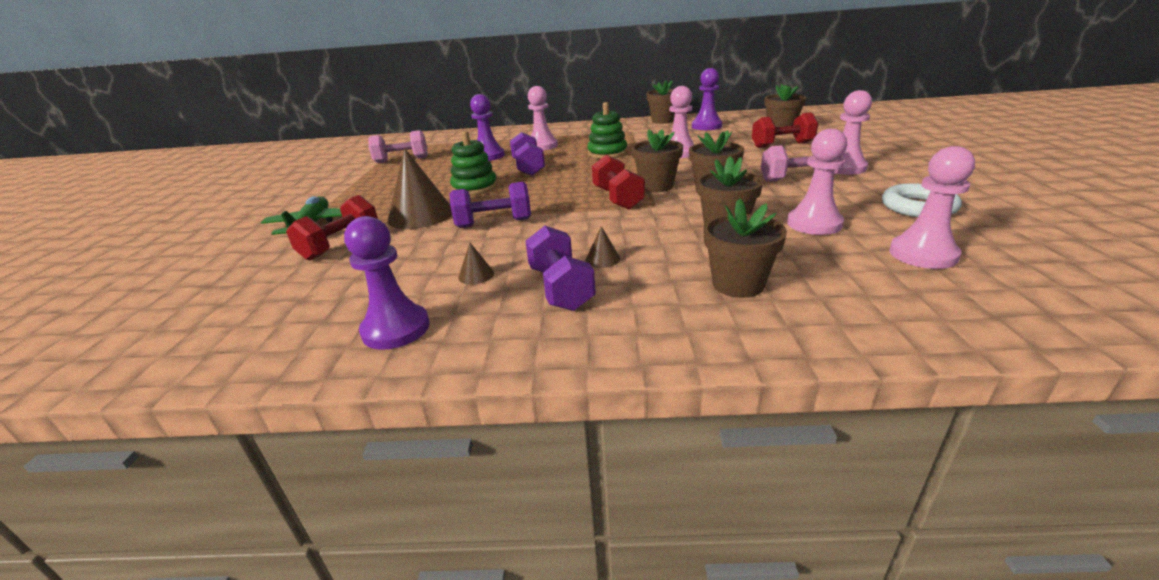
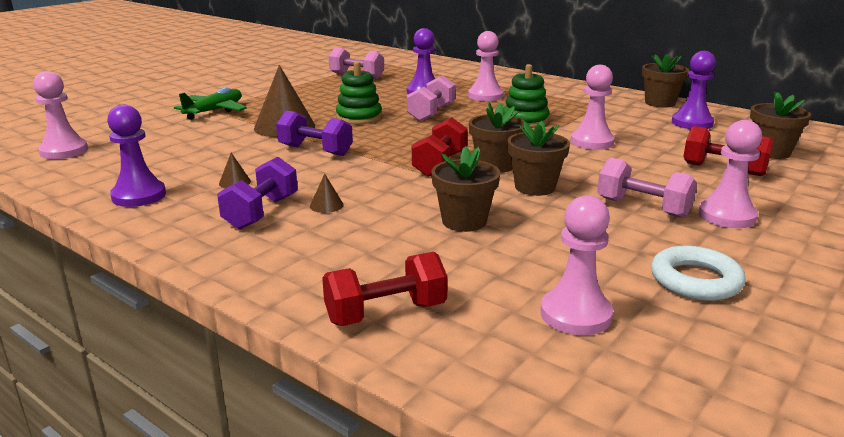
camera: 35 degrees right, 5 degrees down
(341, 245) = (205, 131): red dumbbell -> red dumbbell (385, 313)
(528, 168) = (431, 113): purple dumbbell -> pink dumbbell
(738, 284) = (371, 263): brown flower pot -> none
(814, 224) = (548, 250): pink pawn -> pink pawn (64, 151)

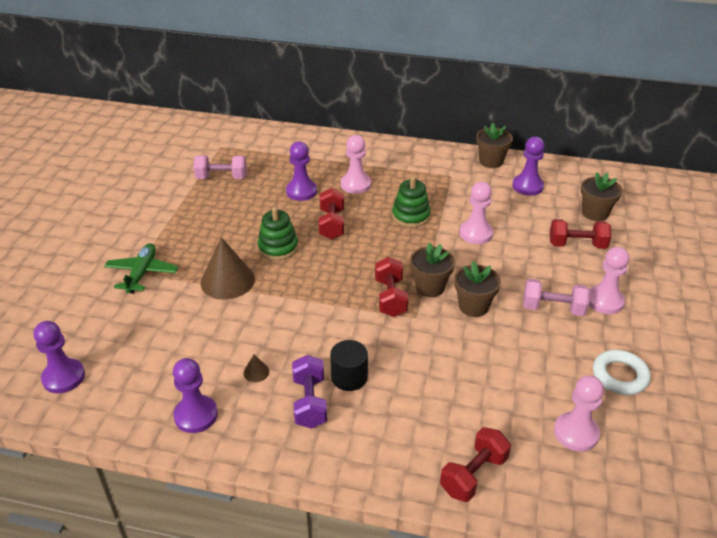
camera: 25 degrees left, 15 degrees up
(64, 151) = (63, 377): pink pawn -> purple pawn
(315, 150) = (282, 308): purple dumbbell -> none
(326, 205) = (349, 377): brown cone -> black cylinder
(431, 113) = (331, 224): pink dumbbell -> red dumbbell
(464, 221) = (454, 363): brown flower pot -> none

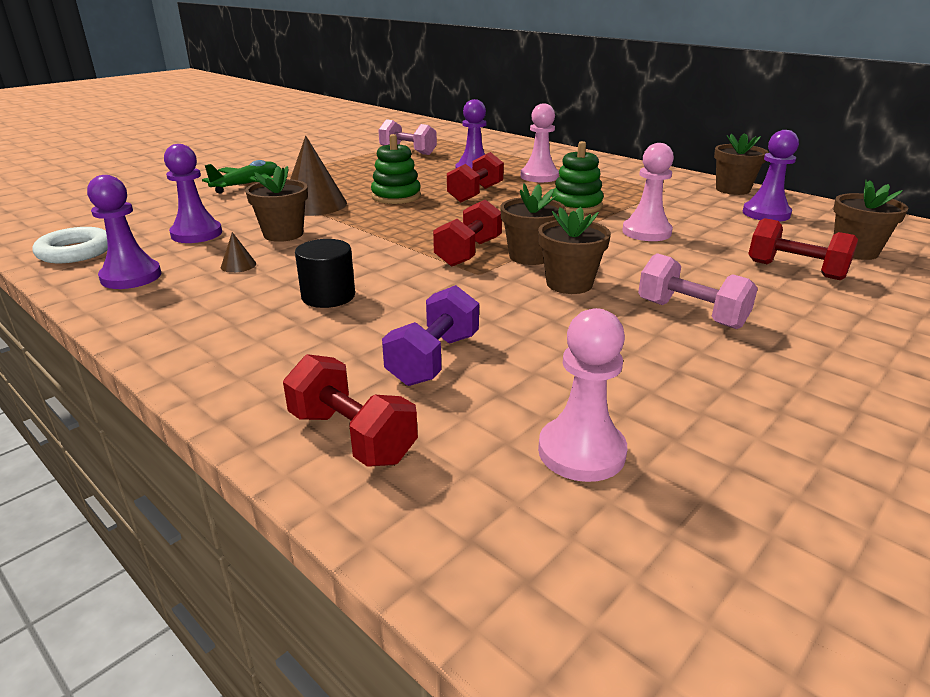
camera: 30 degrees right, 10 degrees down
(63, 377) = (76, 223): purple pawn -> purple pawn (196, 234)
(247, 325) = (283, 234): none -> brown flower pot
(310, 402) = (254, 302): purple dumbbell -> purple dumbbell (434, 359)
(473, 475) = (352, 437): red dumbbell -> red dumbbell turned 60 degrees clockwise
(604, 301) = (791, 329): pink pawn -> none
(620, 376) = (740, 413): white ring -> white ring (75, 252)

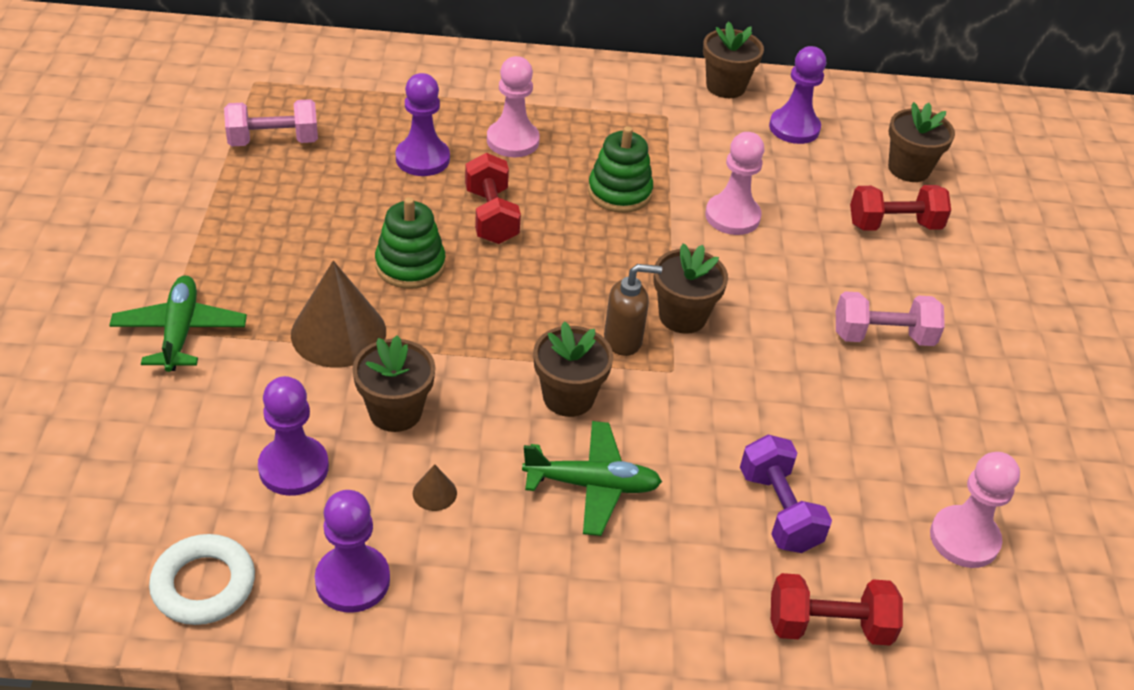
camera: 45 degrees left, 15 degrees up
(328, 296) = (592, 485): black cylinder -> green plane
(468, 252) = (623, 340): red dumbbell -> brown soap dispenser
(569, 284) = (760, 344): brown flower pot -> brown flower pot (568, 397)

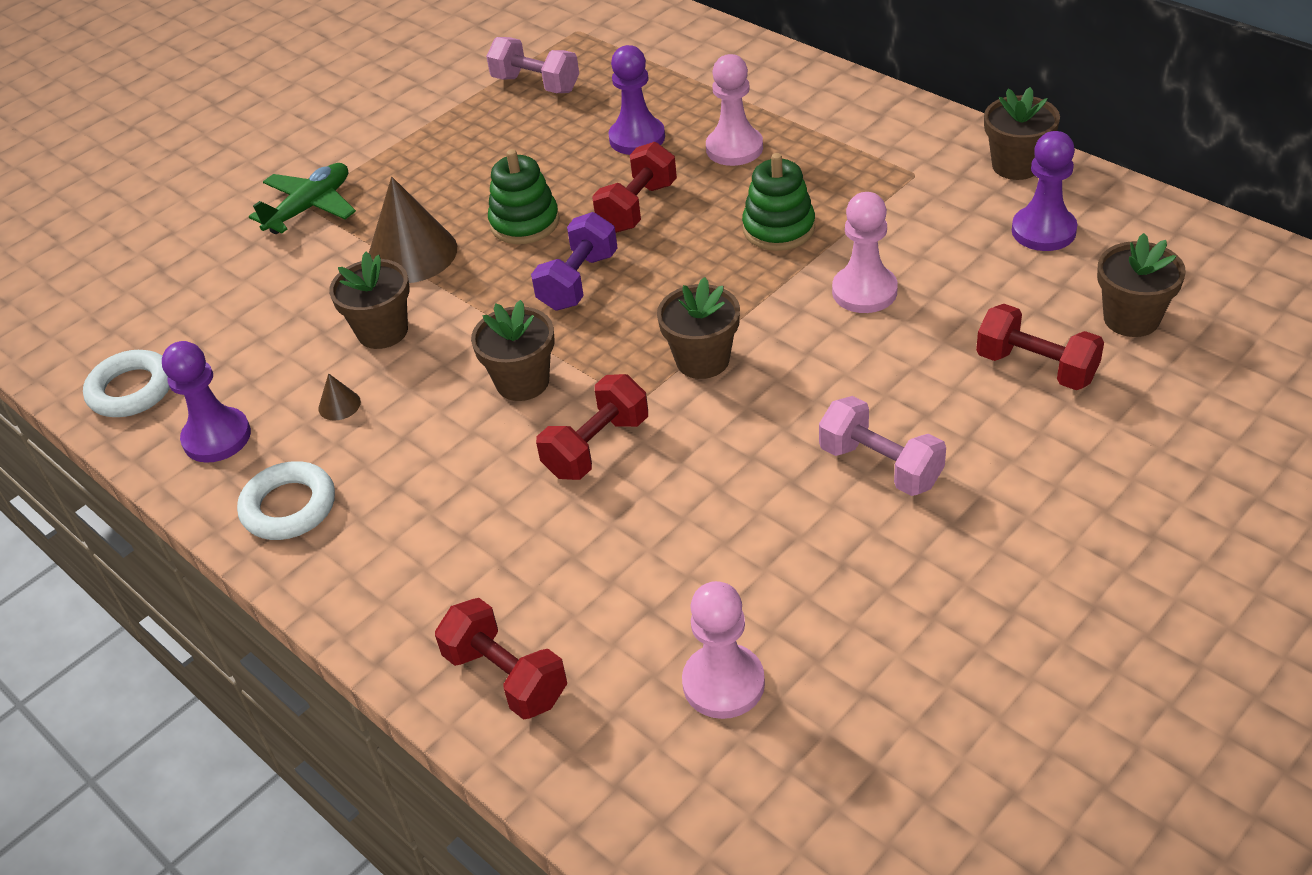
camera: 50 degrees right, 0 degrees up
(293, 468) = (271, 339): purple pawn -> none
(498, 601) = (289, 507): none -> white ring
(592, 485) = (457, 460): green plane -> none
(623, 340) = (624, 357): brown soap dispenser -> none
(685, 419) = (596, 447): none -> red dumbbell
(779, 510) = (582, 562): purple dumbbell -> purple dumbbell (578, 281)

